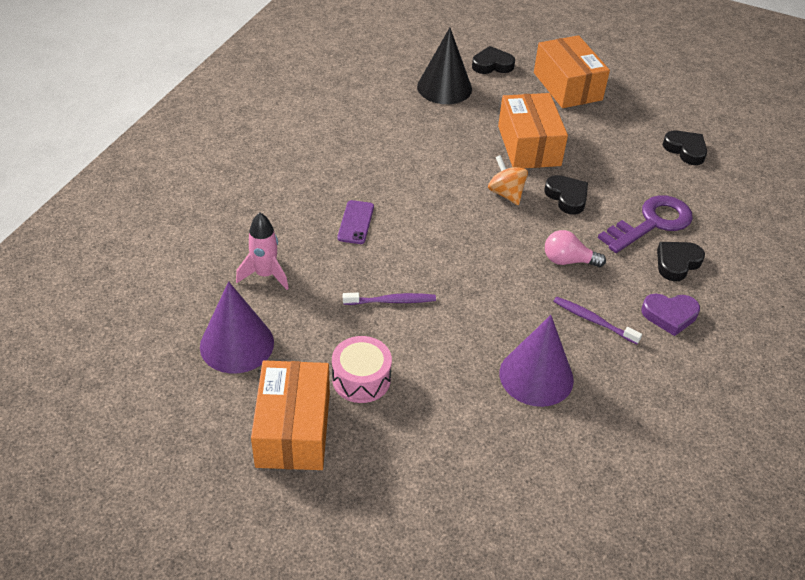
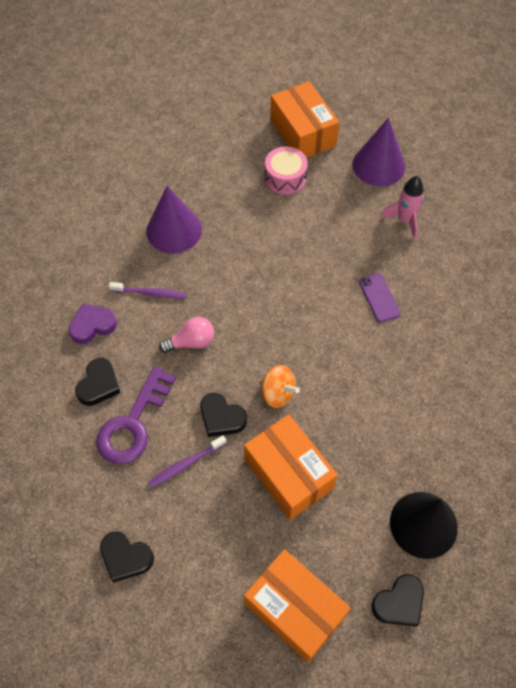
camera: 155 degrees right, 15 degrees up
(391, 301) = (304, 241): purple toothbrush -> purple toothbrush (186, 464)

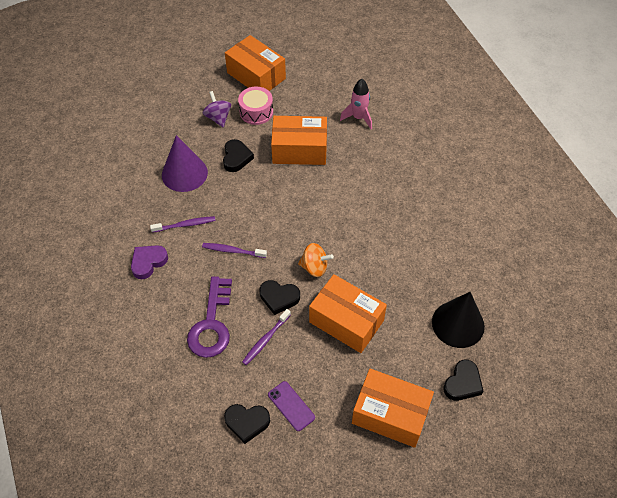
camera: 20 degrees left, 5 degrees down
(99, 385) = (172, 304): black heart -> black heart (236, 158)
(191, 342) = (233, 251): pink light bulb -> purple toothbrush
(238, 173) = (218, 118): none -> purple spinning top
(317, 240) = (299, 150): none -> orange box
(378, 165) = (323, 84): purple cone -> none
(379, 298) = (362, 177): purple phone -> purple phone (291, 406)

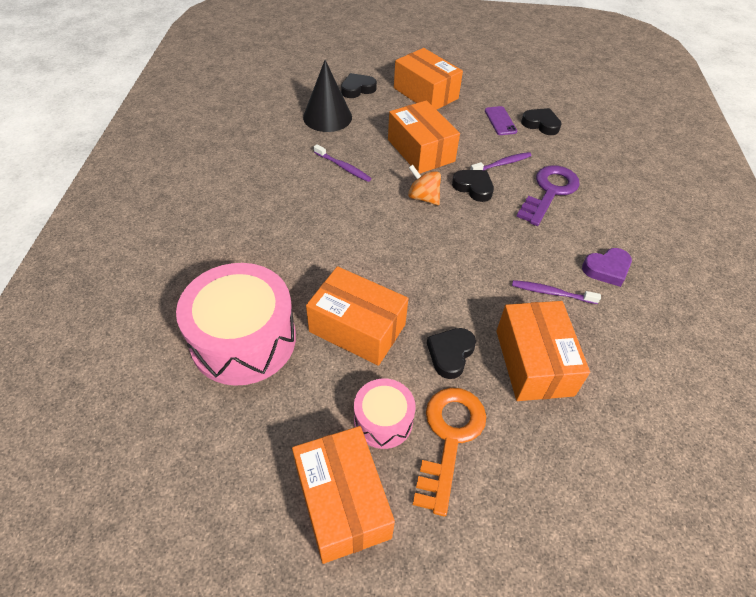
camera: 155 degrees left, 5 degrees down
(184, 173) = (534, 362): purple cone -> orange box
(218, 118) = (449, 438): purple spinning top -> orange key
(233, 251) = (503, 244): purple toothbrush -> purple toothbrush (343, 167)
(358, 118) = (243, 339): pink rocket -> pink drum

